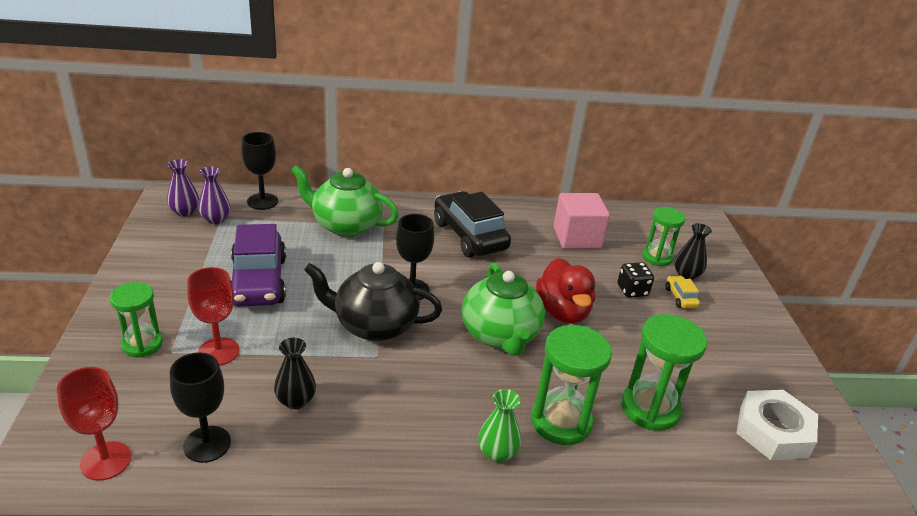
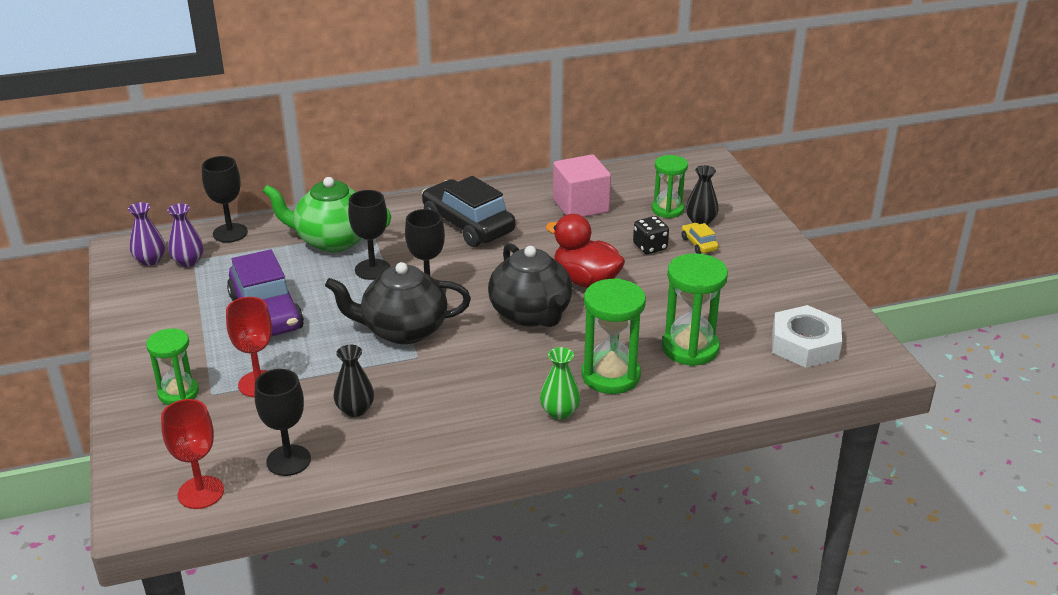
camera: 10 degrees left, 0 degrees up
(369, 259) = (372, 269): none -> black goblet
(500, 335) = (531, 314): green teapot -> black teapot
(562, 312) = (586, 281): red duck -> red duck turned 150 degrees clockwise

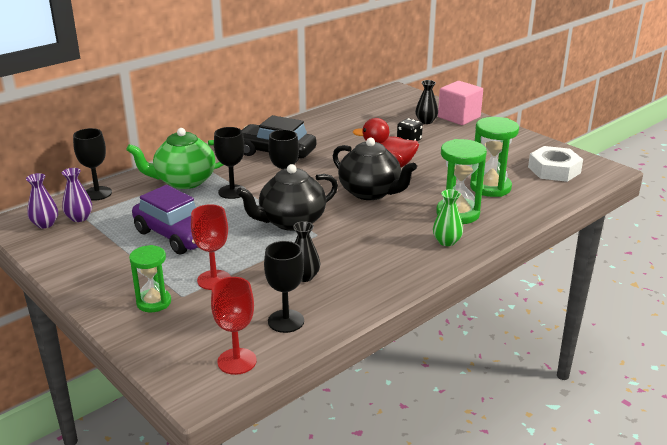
camera: 25 degrees left, 5 degrees down
(580, 206) = (341, 128): pink cube -> pink cube (459, 117)
(667, 210) = (399, 119): green hourglass -> none
(699, 244) = (437, 133): yellow car -> none

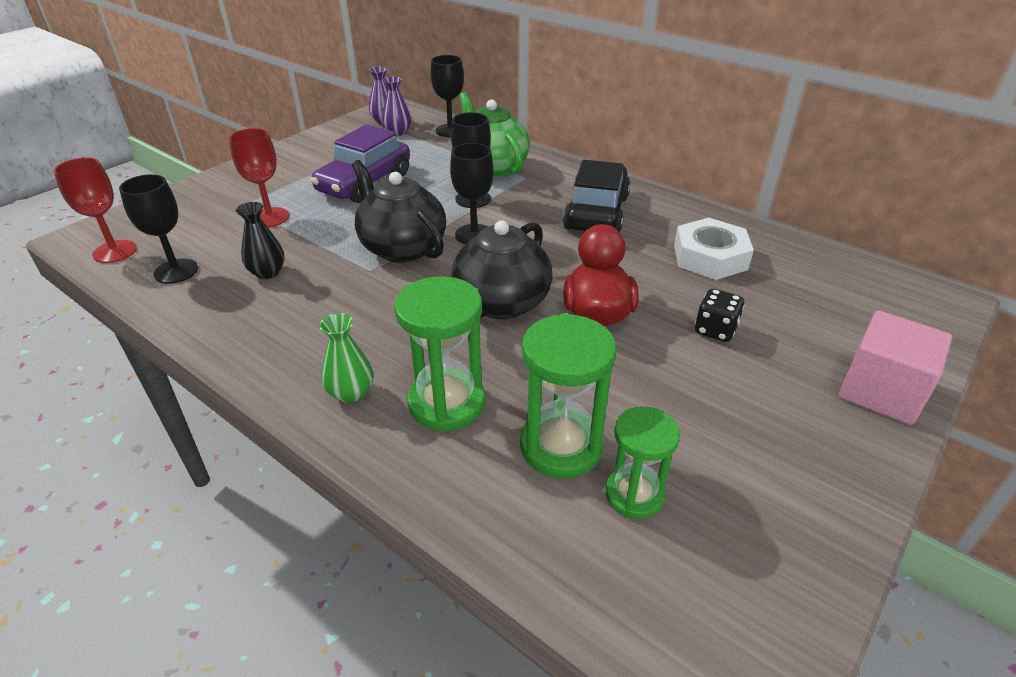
camera: 80 degrees right, 10 degrees up
(154, 302) = (234, 193): green hourglass -> green hourglass (634, 495)
(426, 121) = (820, 346): black vase -> none
(554, 170) = (691, 565): white nut -> white nut (710, 257)

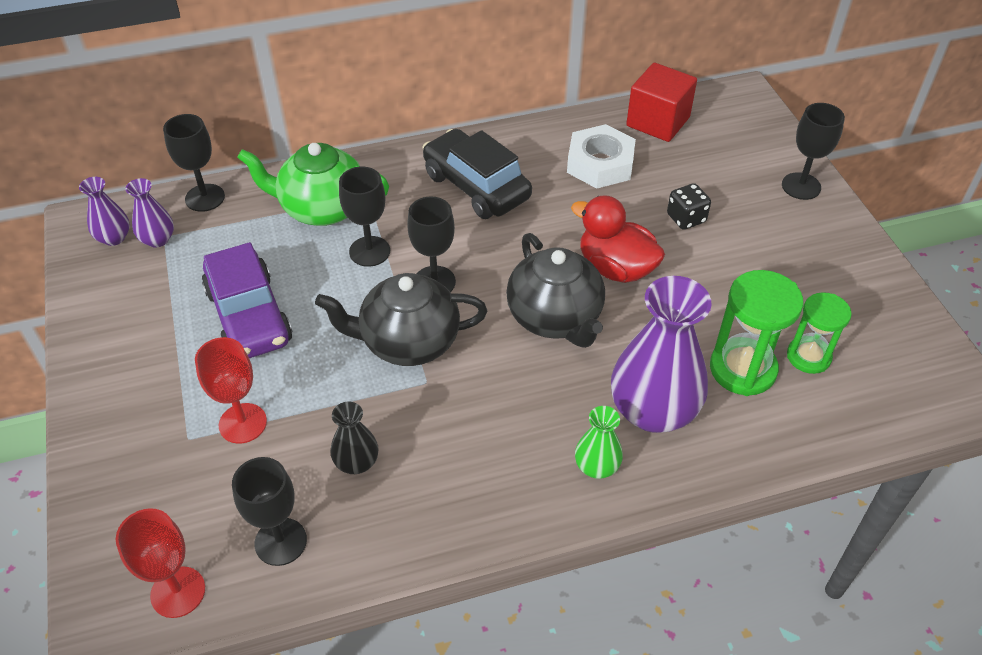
camera: 55 degrees left, 10 degrees up
(446, 403) = (653, 411): green hourglass -> purple vase
(813, 266) = (658, 122): none -> red cube
(881, 392) = (801, 186): pink cube -> black goblet

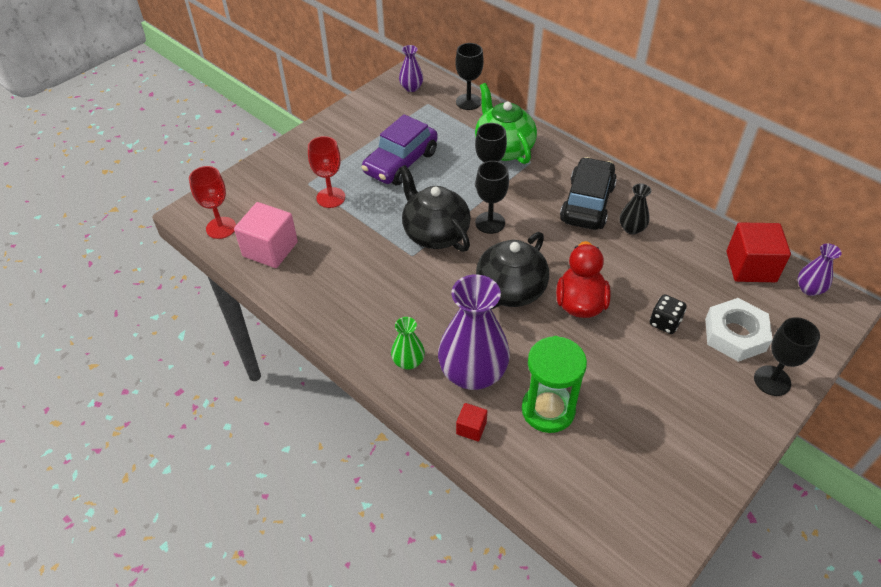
camera: 60 degrees right, 0 degrees up
(158, 239) = (424, 102): purple vase -> purple vase (809, 289)
(280, 541) = (270, 249): black goblet -> pink cube
(356, 462) = (337, 253): black vase -> black vase (631, 228)
(600, 164) = (671, 254): white nut -> white nut (735, 335)
(730, 450) = (471, 428): none -> red cube
(808, 356) = (592, 446): green hourglass -> none

